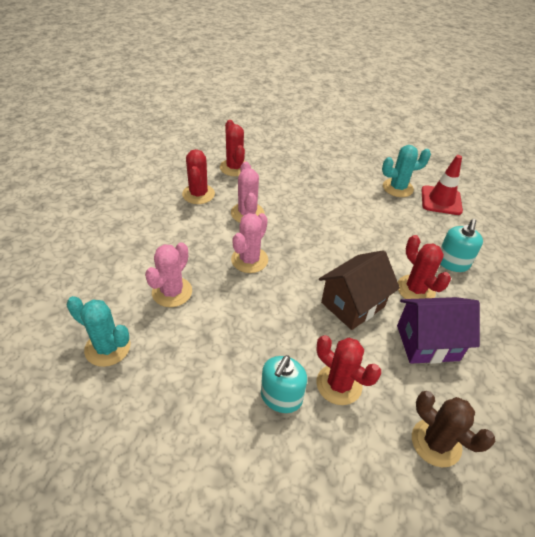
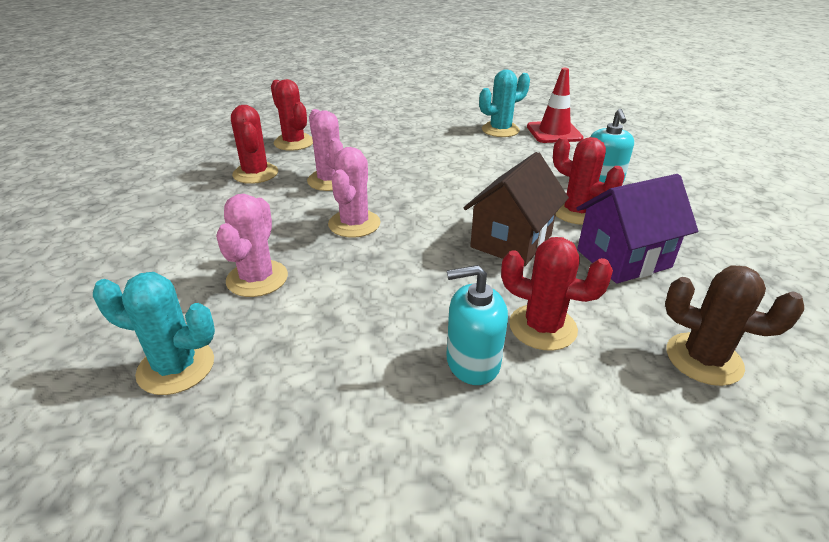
camera: 15 degrees left, 10 degrees down
(281, 397) = (472, 362): turquoise soap dispenser -> turquoise soap dispenser turned 75 degrees clockwise

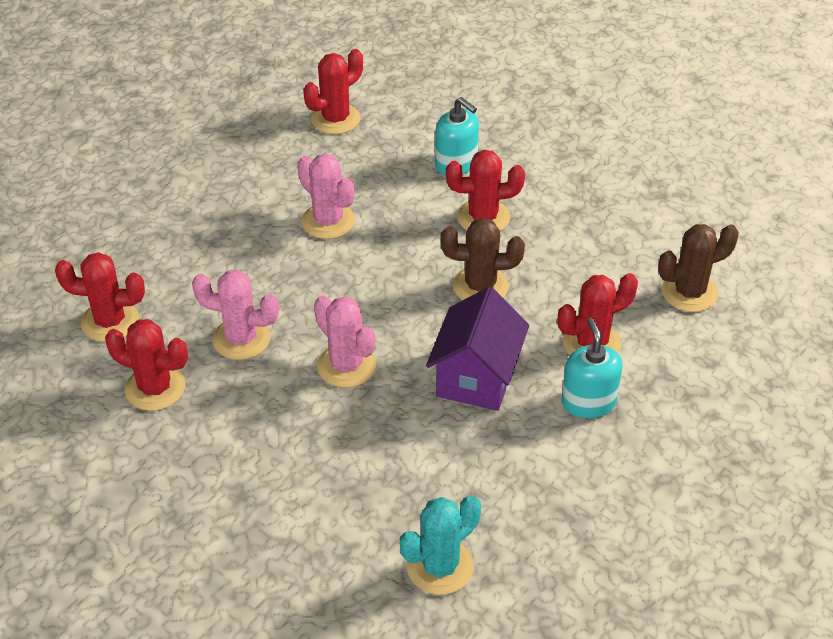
camera: 50 degrees left, 10 degrees up
(257, 279) = (367, 472): pink cactus -> pink cactus (328, 221)
(472, 362) = (588, 402): turquoise soap dispenser -> turquoise soap dispenser turned 135 degrees clockwise
(500, 130) = (282, 150): turquoise cactus -> none
(511, 241) = (480, 286): brown house -> brown cactus
(554, 132) = (335, 119): red traffic cone -> red cactus
(623, 258) = (566, 243): purple house -> purple house (476, 377)

